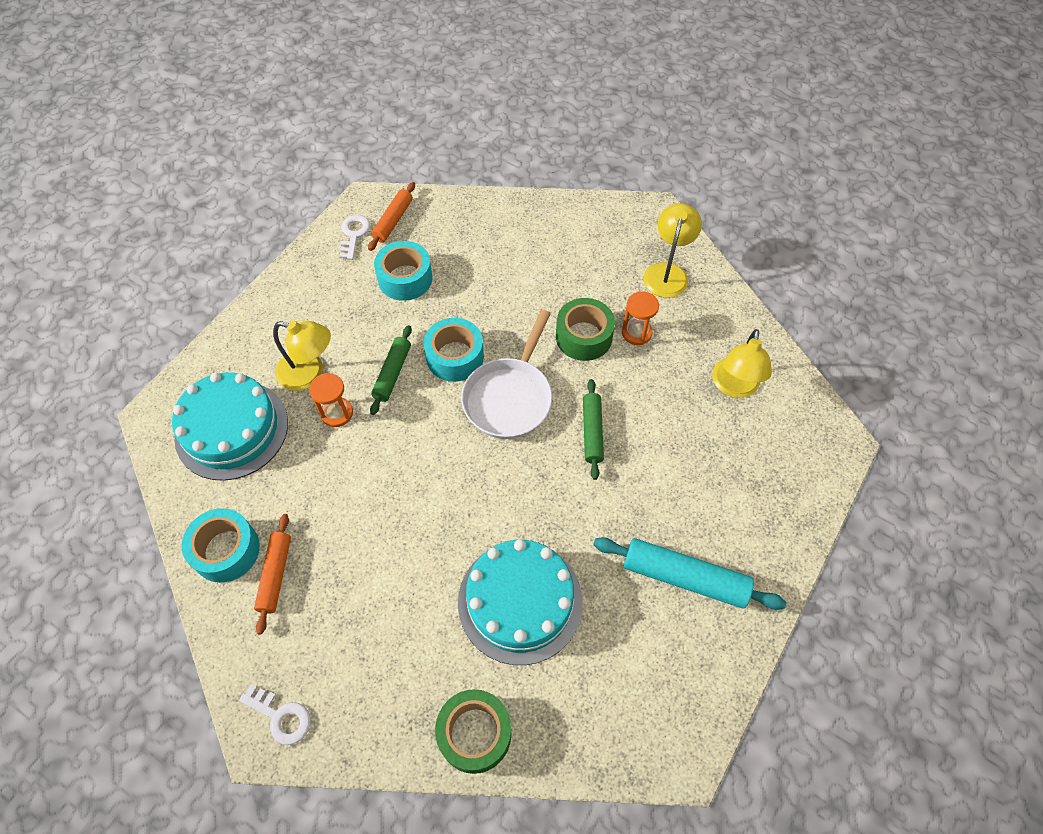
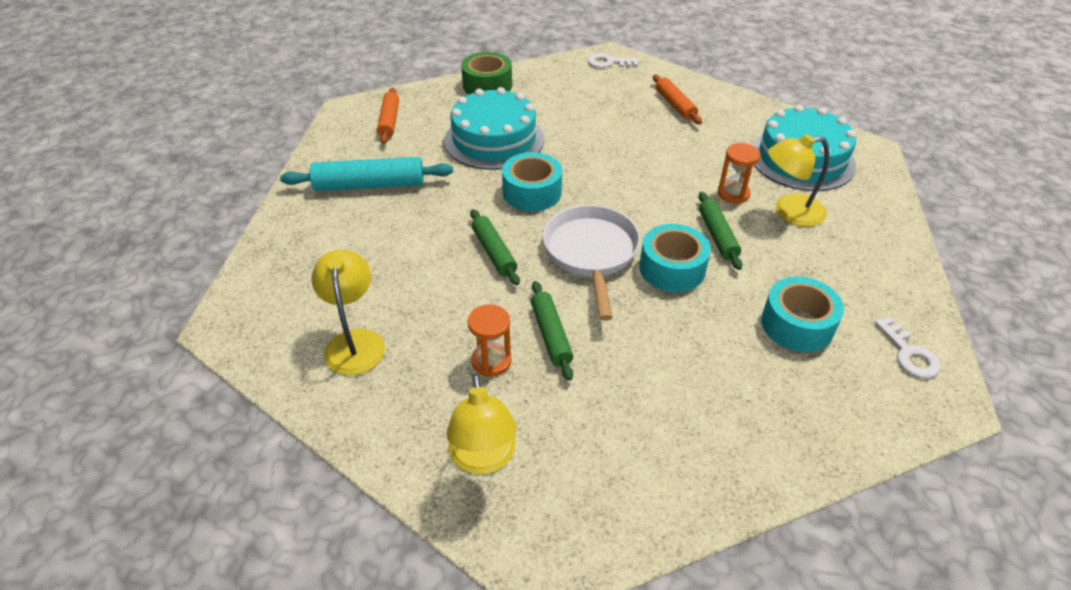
camera: 155 degrees right, 15 degrees down
(226, 550) = (721, 105): turquoise tape -> turquoise tape (532, 192)
(393, 221) = (886, 389): orange rolling pin -> orange rolling pin (389, 121)
(584, 337) = (551, 335): green tape -> green rolling pin

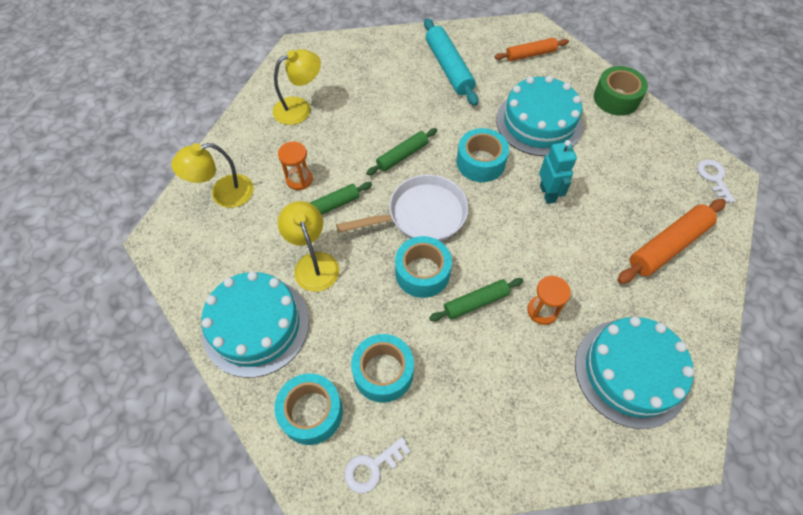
camera: 75 degrees right, 15 degrees up
(593, 157) = (547, 193): none -> turquoise robot
(675, 105) = (668, 246): orange rolling pin -> orange rolling pin, size x1.57
(724, 442) = (256, 325): none -> turquoise cake
(789, 211) = (535, 362): yellow lamp -> yellow lamp (313, 263)
(847, 398) = (311, 412): none -> turquoise tape

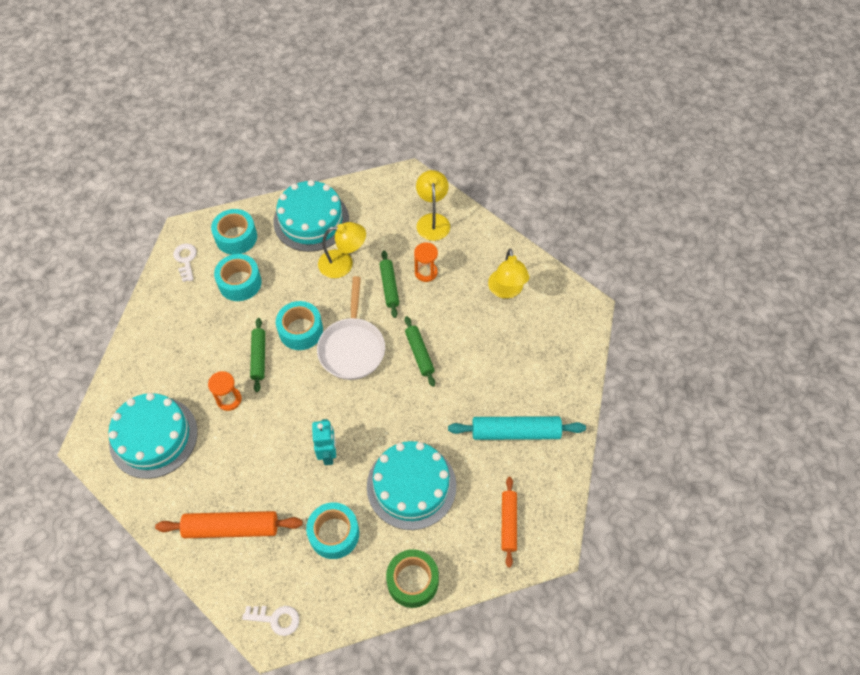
camera: 110 degrees right, 0 degrees up
(480, 162) = (386, 413): turquoise tape -> turquoise tape (334, 534)
(547, 193) = (328, 454): turquoise robot -> turquoise robot turned 105 degrees counterclockwise
(668, 246) = (231, 528): orange rolling pin -> orange rolling pin turned 75 degrees counterclockwise

